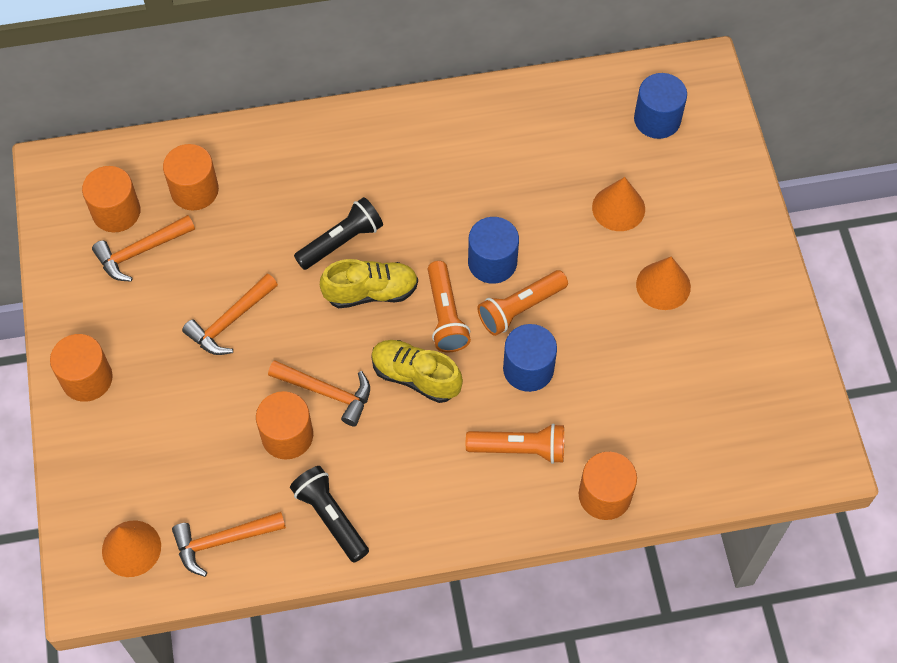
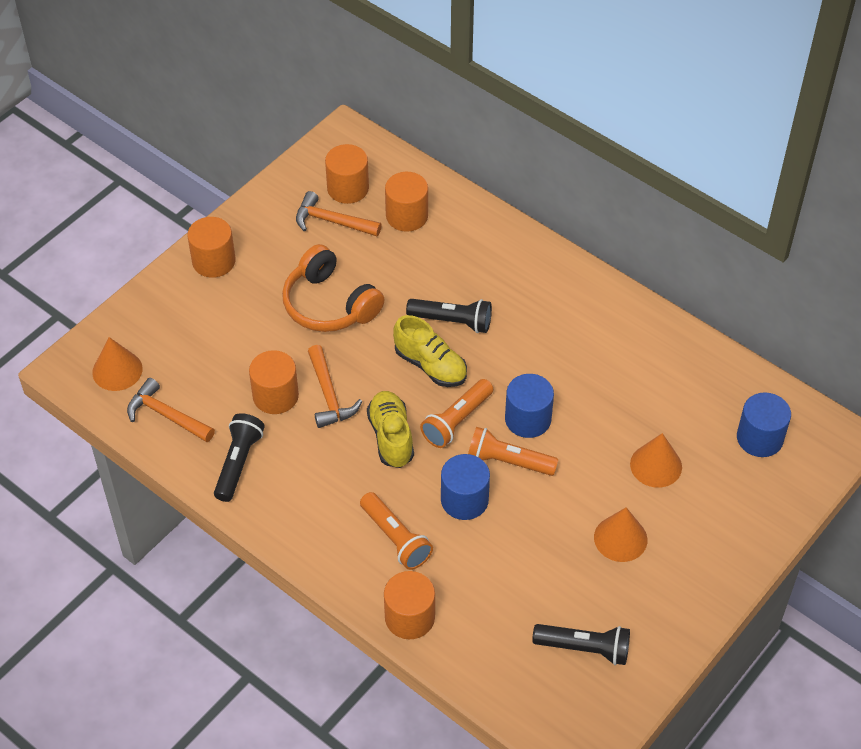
camera: 50 degrees right, 10 degrees down
(230, 321) = (329, 304): orange hammer -> orange headphones
(740, 389) = (584, 648): none -> black flashlight

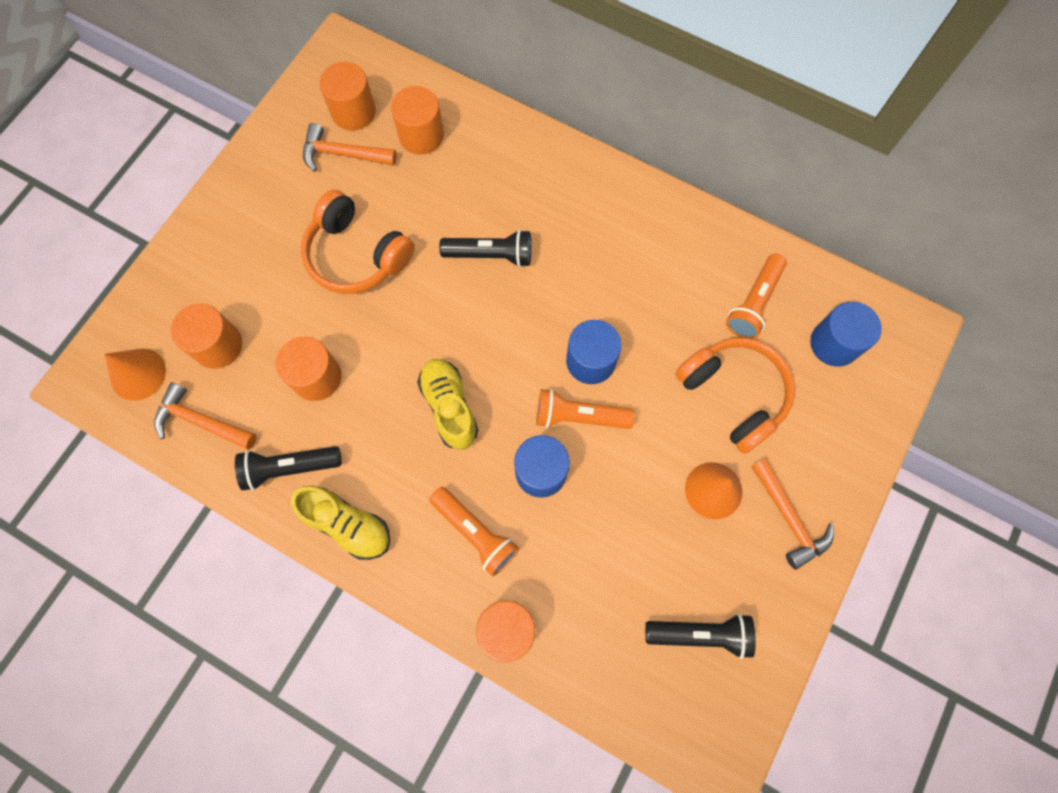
camera: 10 degrees left, 20 degrees up
(214, 261) = (223, 222): orange cylinder -> orange cylinder (218, 345)
(238, 463) = (289, 468): black flashlight -> black flashlight turned 105 degrees counterclockwise
(329, 395) = (374, 366): orange hammer -> orange hammer (788, 518)
(430, 365) = (477, 312): yellow shoe -> yellow shoe (348, 524)
(456, 421) = (516, 376): orange flashlight -> orange flashlight (753, 303)
(656, 465) = (734, 394): orange cone -> orange headphones

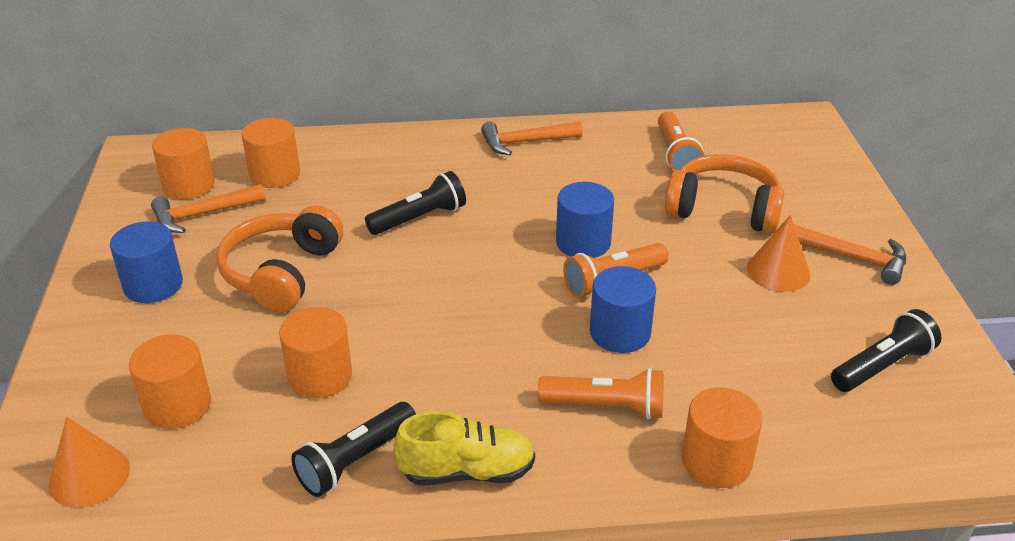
camera: 35 degrees left, 35 degrees down
(201, 421) = (210, 476): orange hammer -> orange hammer (525, 142)
(356, 255) = (281, 273): orange headphones -> orange headphones turned 105 degrees clockwise
(449, 407) = (484, 332): yellow shoe -> none
(834, 343) = (761, 150): blue cylinder -> blue cylinder (153, 285)

